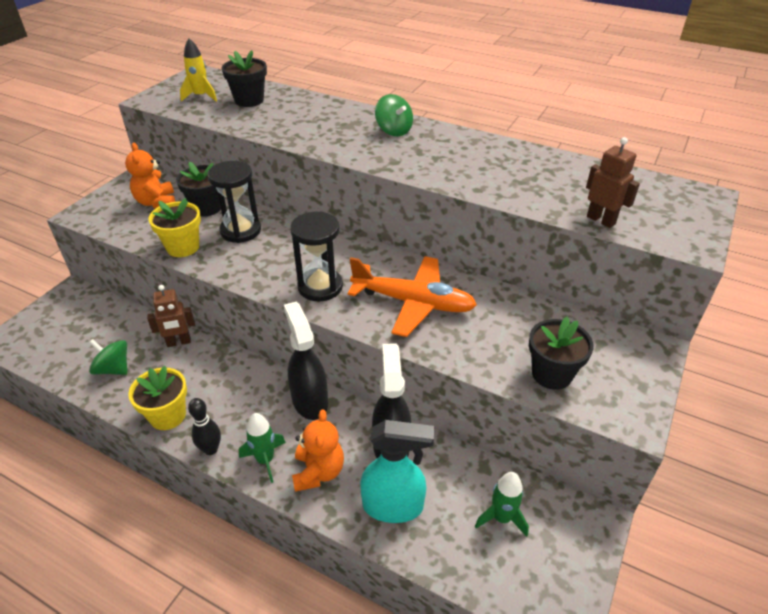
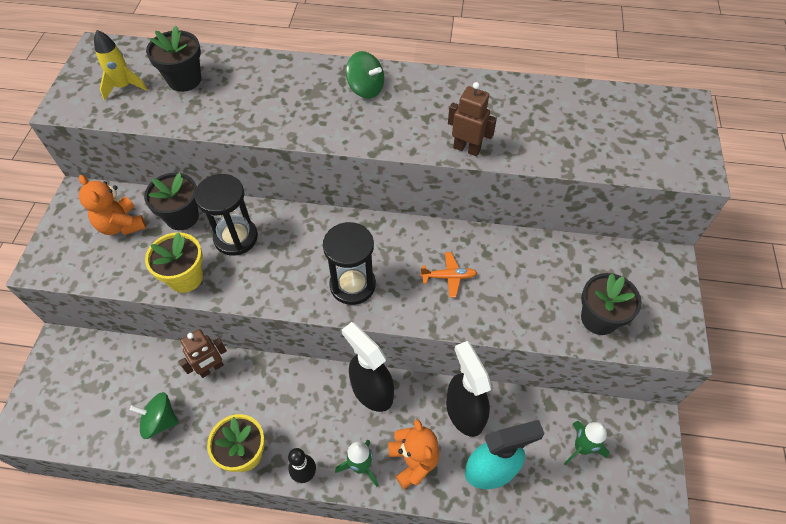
camera: 20 degrees left, 15 degrees up
(413, 303) = (449, 277): orange plane -> orange plane, size x0.45
(601, 220) = (610, 161): brown robot -> brown robot (467, 149)

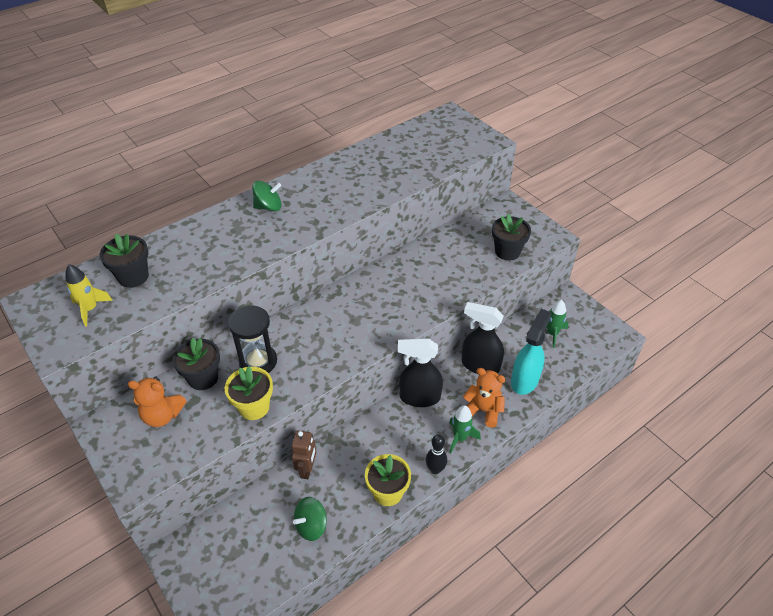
camera: 45 degrees left, 10 degrees down
(352, 285) = (365, 331): black hourglass -> none
(449, 277) = (412, 287): orange plane -> none
(467, 149) = (369, 200): brown robot -> none

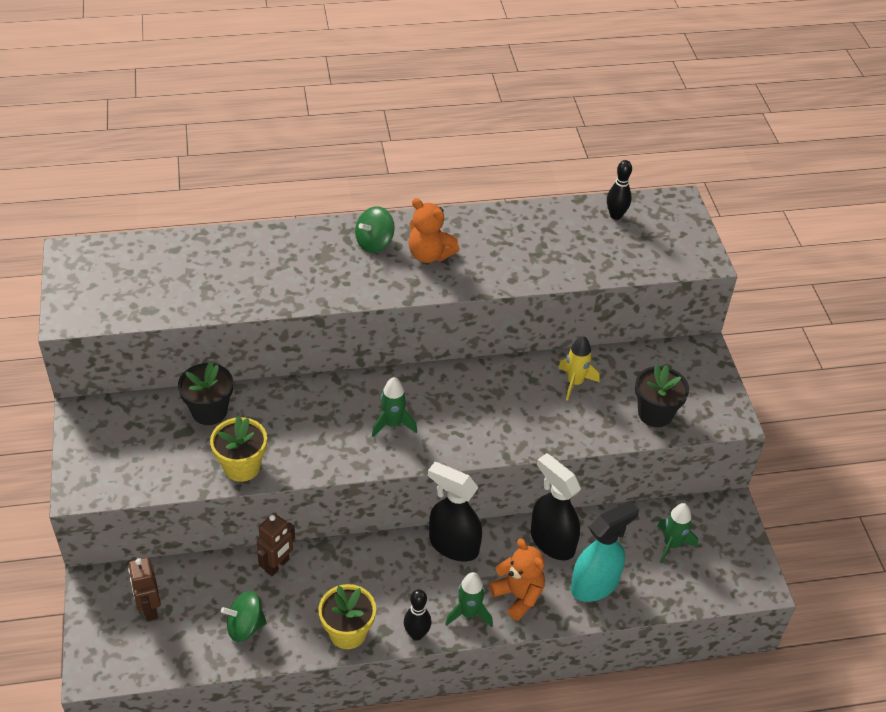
camera: 25 degrees right, 0 degrees up
(90, 309) = (123, 287): yellow rocket -> yellow rocket (575, 383)
(133, 277) = (184, 268): black flower pot -> none
(162, 415) = (146, 433): orange teddy bear -> orange teddy bear (429, 255)
(229, 550) = (150, 608): none -> brown robot
(258, 361) = (276, 418): black hourglass -> none
(268, 207) = (374, 243): green spinning top -> green spinning top turned 120 degrees clockwise
(345, 329) = (393, 424): none -> green rocket
(417, 134) = (616, 215): none -> black bowling pin

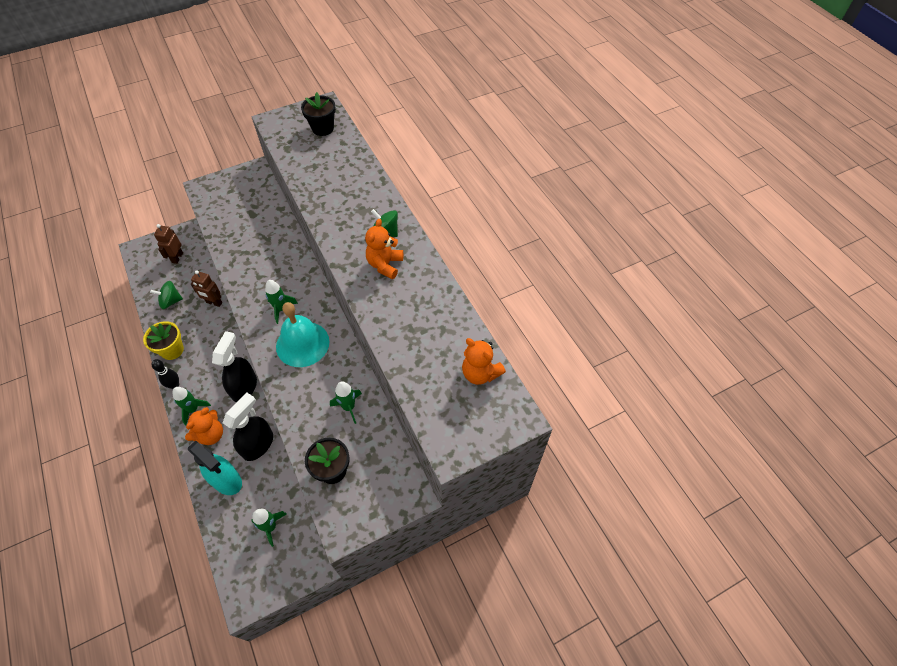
camera: 75 degrees right, 10 degrees up
(150, 608) = (177, 257): brown robot -> brown robot turned 45 degrees counterclockwise
(209, 411) = (270, 219): black flower pot -> black flower pot (323, 128)
(242, 466) = (230, 246): yellow flower pot -> none
(245, 626) = (171, 301): green spinning top -> green spinning top turned 75 degrees counterclockwise
(462, 411) = (302, 344): none -> turquoise bell
(575, 383) = (349, 407): yellow rocket -> green rocket
(616, 215) = (480, 373): black bowling pin -> orange teddy bear

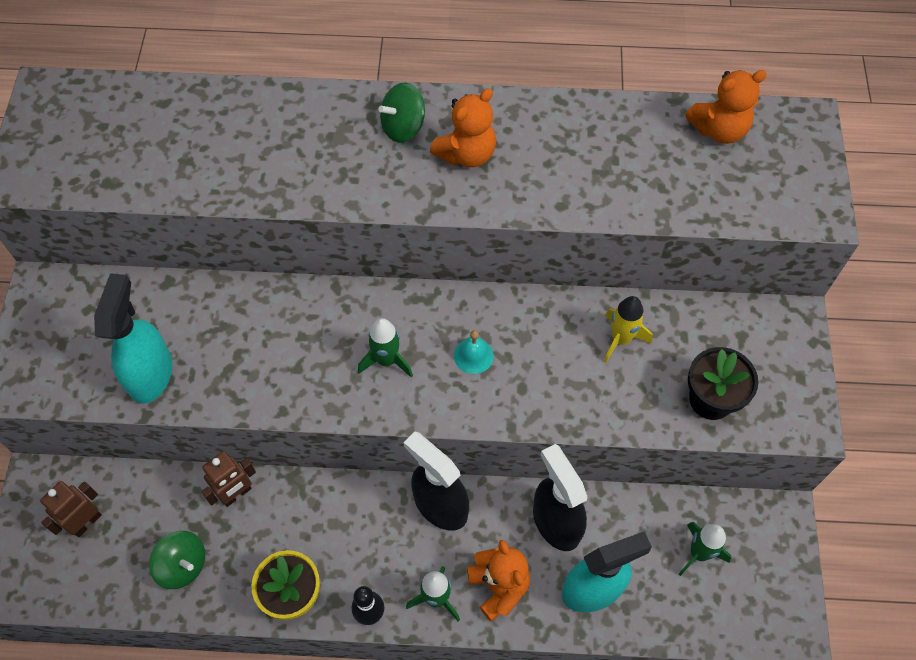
camera: 60 degrees left, 5 degrees up
(171, 301) = (183, 565): green spinning top -> green spinning top turned 75 degrees counterclockwise
(177, 257) = (86, 522): brown robot -> brown robot turned 90 degrees clockwise
(230, 227) = (151, 374): none -> turquoise spray bottle
(302, 344) = (473, 355): turquoise bell -> turquoise bell, size x0.43
(323, 128) = (104, 115): black flower pot -> none
(349, 407) = (621, 339): green rocket -> yellow rocket
(385, 265) = (466, 154): orange teddy bear -> orange teddy bear turned 90 degrees counterclockwise

